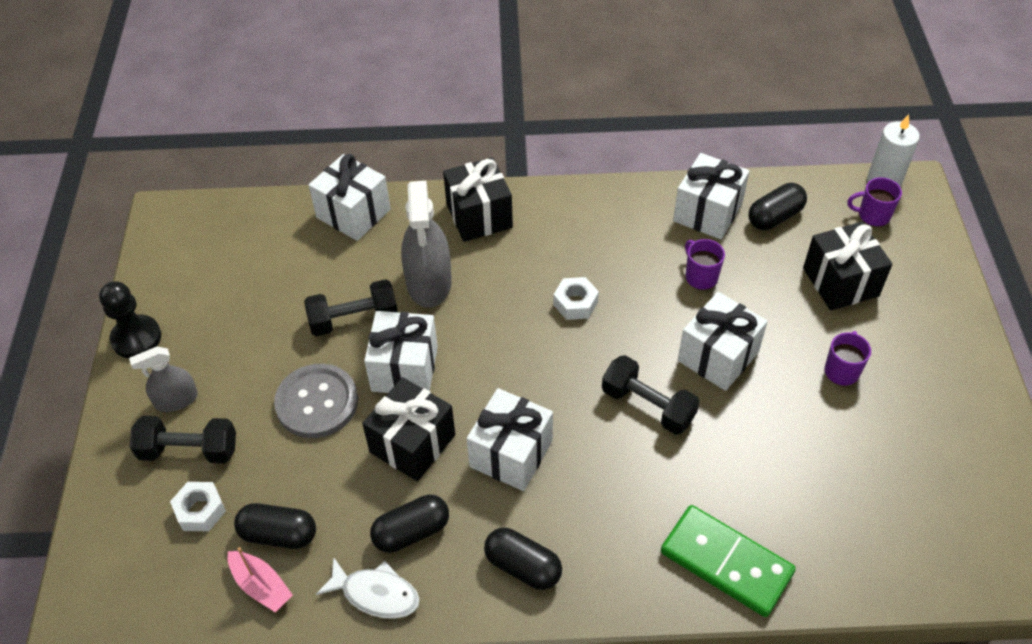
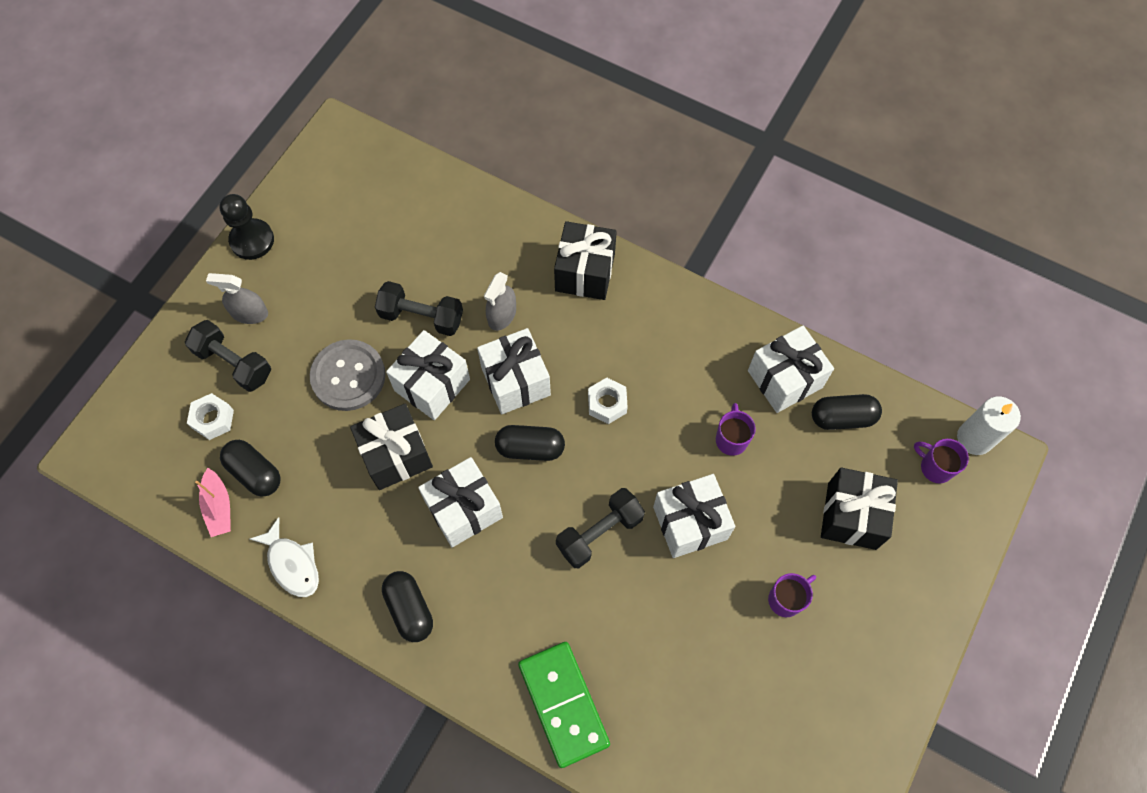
camera: 30 degrees right, 15 degrees up
(353, 213) = (484, 213): white gift -> white gift (515, 381)
(411, 532) = (348, 529): black capsule -> black capsule (530, 448)
(429, 282) = (502, 315): grey spray bottle -> grey spray bottle, size x0.58
(648, 406) = (599, 533): black dumbbell -> black dumbbell turned 75 degrees clockwise

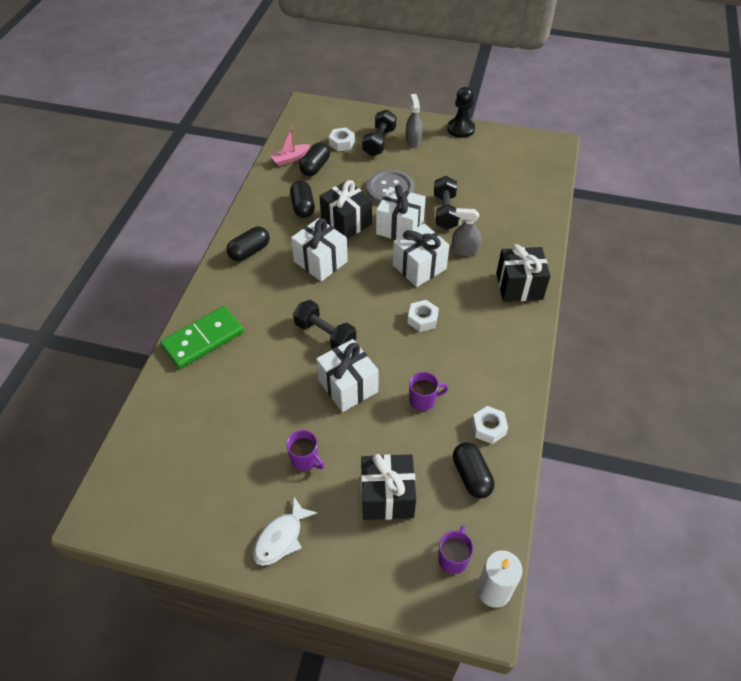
camera: 75 degrees right, 15 degrees down
(292, 564) = (265, 195): white fish -> white fish (281, 538)
(530, 448) = (374, 285): black capsule -> black capsule (303, 207)
(785, 379) = (488, 428): white gift -> white nut

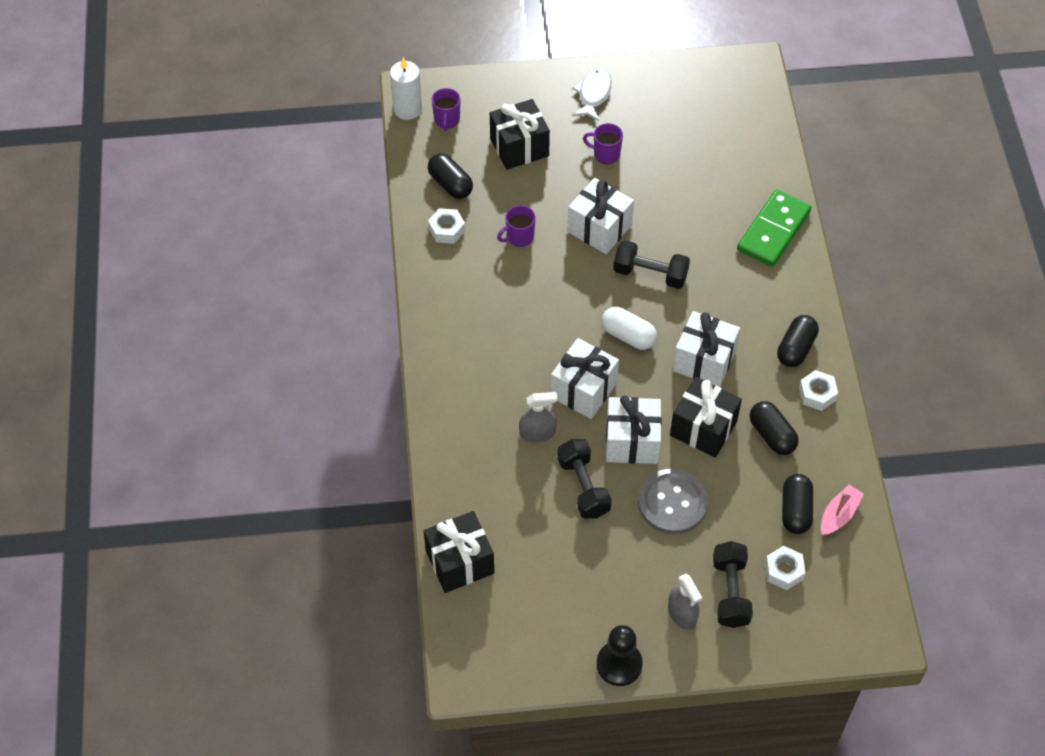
camera: 160 degrees right, 5 degrees up
(367, 294) = (628, 335): none -> white capsule
(422, 319) = (553, 323): white nut -> white nut (817, 394)
(519, 286) = (456, 400): black gift -> black gift (459, 562)

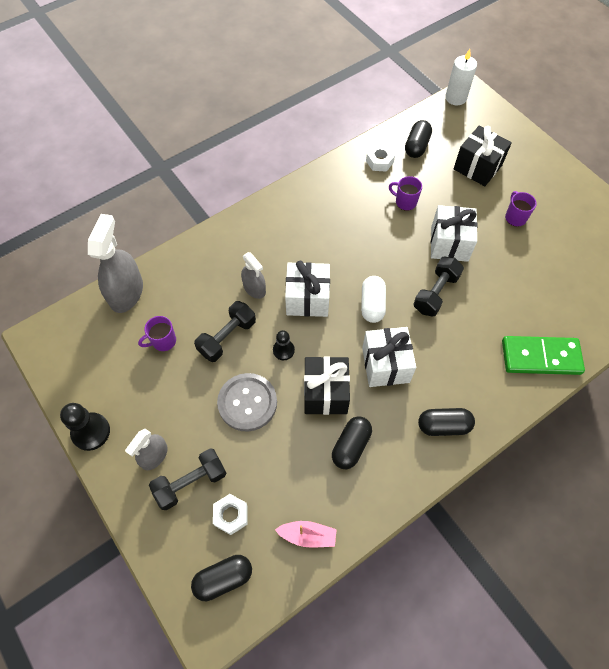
camera: 60 degrees right, 5 degrees up
(447, 120) = (465, 120): purple mug -> purple mug (163, 341)
(459, 562) = (126, 292): black gift -> grey spray bottle
(593, 94) = (559, 186): white fish -> none
(632, 442) = (283, 350): white gift -> black pawn
(650, 274) = (435, 293): black dumbbell -> black dumbbell turned 45 degrees clockwise
(795, 510) = (292, 498): black capsule -> black capsule (223, 578)
(817, 394) = (412, 463): white nut -> none

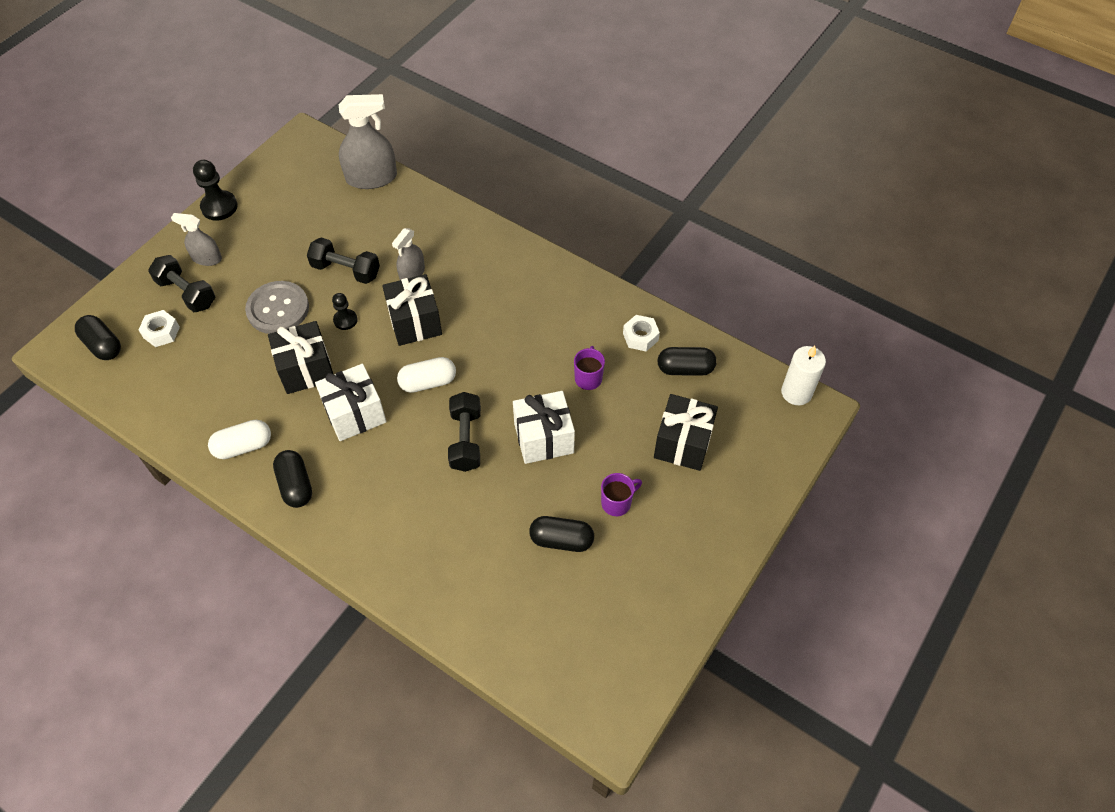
camera: 70 degrees right, 5 degrees down
(163, 341) = (326, 223): purple mug -> none
(307, 299) = (415, 322): white gift -> black gift
(307, 535) = (153, 396): pink boat -> none
(351, 446) = (252, 407): black capsule -> black capsule (561, 540)
(391, 461) = (243, 446): none -> white capsule
(435, 293) = (466, 440): black dumbbell -> black dumbbell turned 75 degrees clockwise
(540, 357) = (412, 568): green domino -> none

